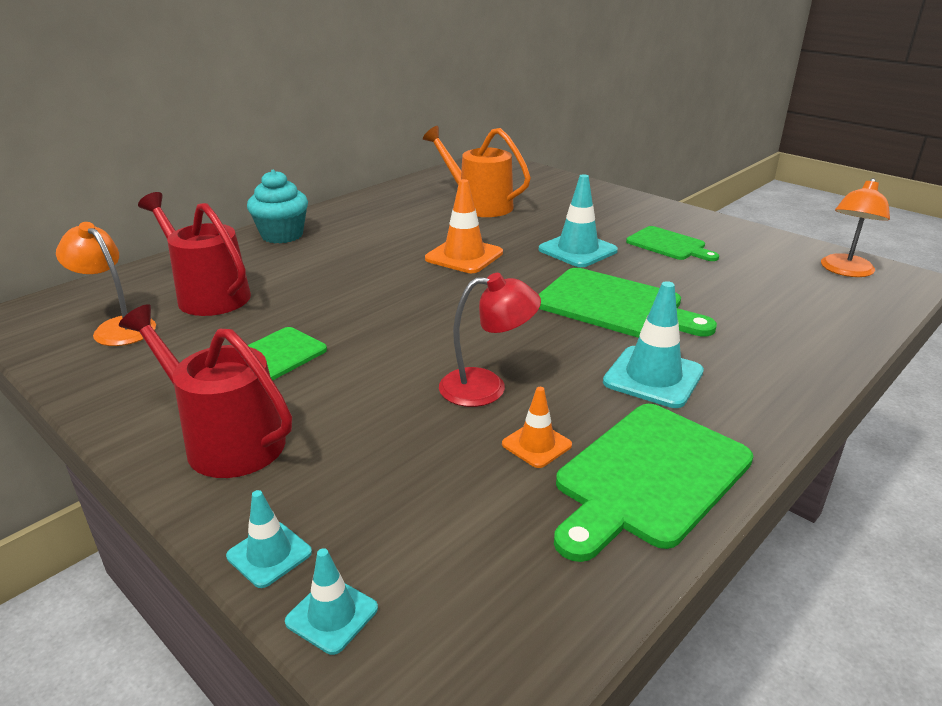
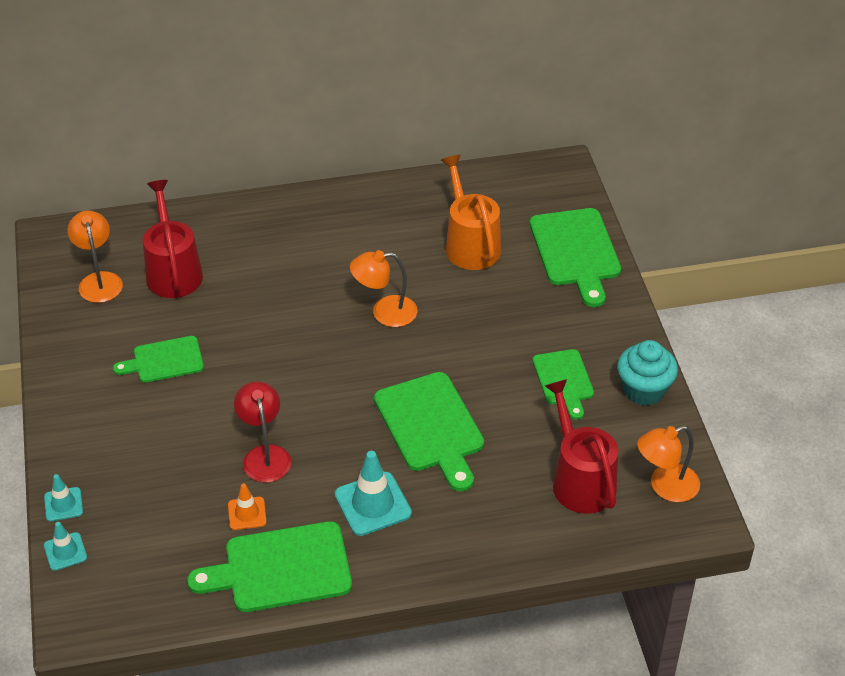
camera: 35 degrees right, 15 degrees up
(227, 440) = (94, 418): red watering can -> red watering can (580, 480)
(282, 235) = (276, 216): turquoise cupcake -> turquoise cupcake (644, 390)
(464, 256) = (385, 312): orange traffic cone -> orange lamp
(487, 387) = (264, 455): red lamp -> red lamp turned 135 degrees counterclockwise
(563, 188) = (575, 252): none -> green cutting board
(577, 250) = (480, 349): turquoise traffic cone -> none

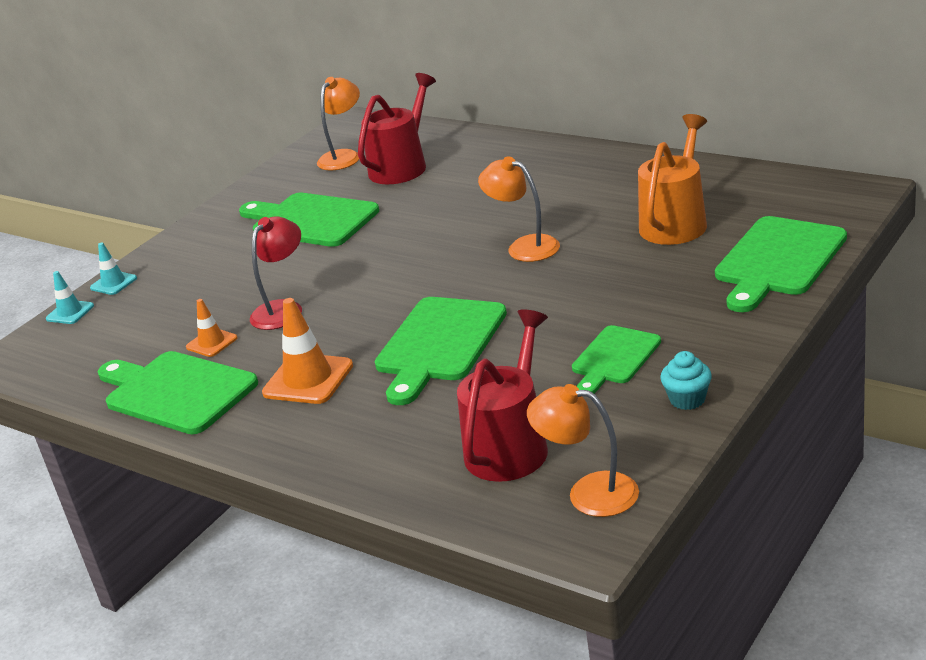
camera: 50 degrees right, 15 degrees down
(164, 360) = (310, 220): green cutting board -> green cutting board, size x1.63
(373, 504) = (308, 379): turquoise traffic cone -> orange traffic cone
(644, 390) = (687, 399): turquoise cupcake -> turquoise cupcake, size x0.61

